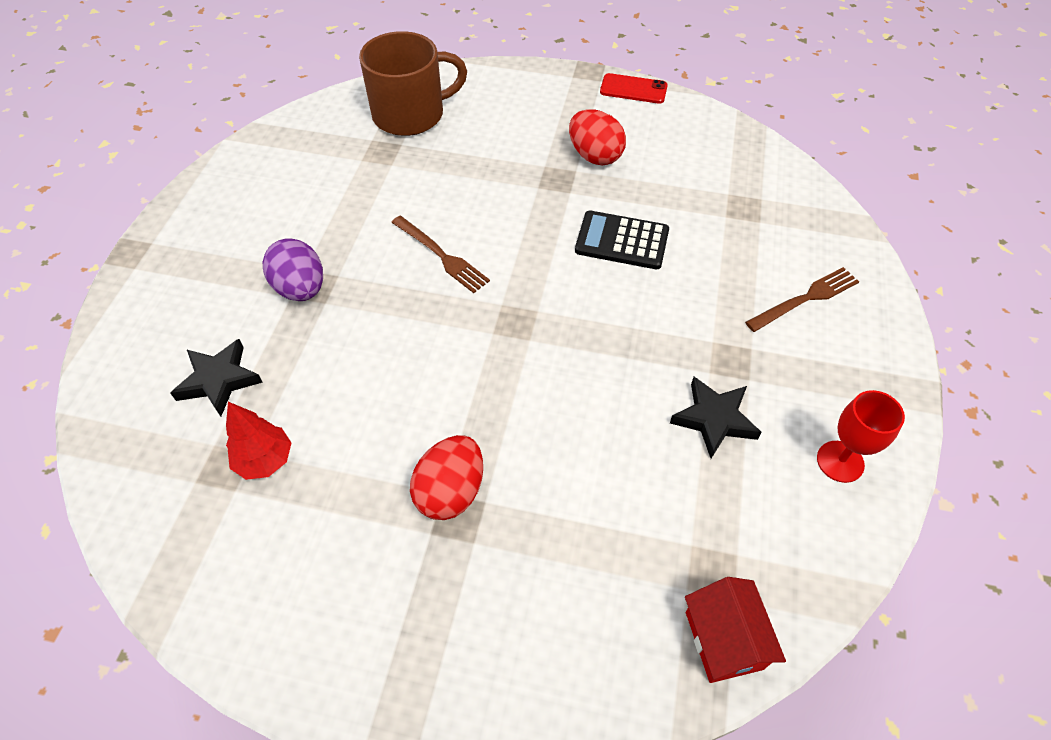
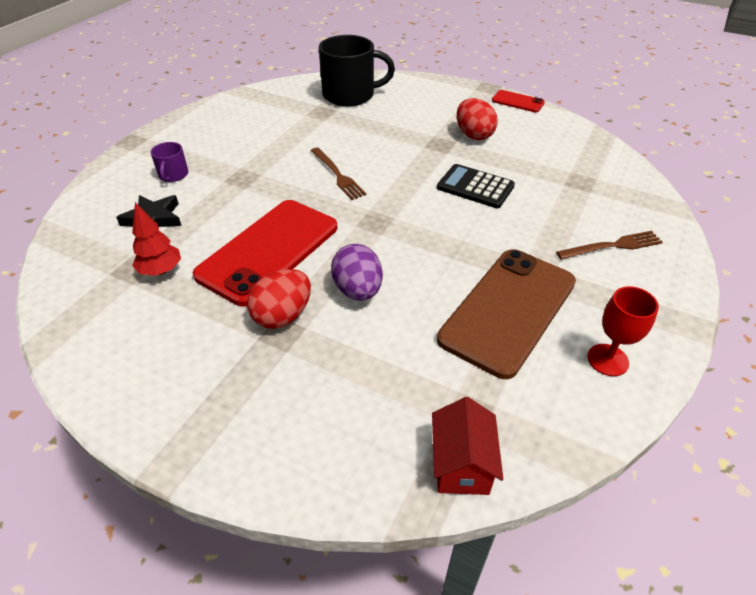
camera: 15 degrees right, 10 degrees down
(216, 300) = (173, 175): none -> purple mug
(301, 289) = (232, 178): purple egg -> purple egg (358, 290)
(396, 397) = (269, 251): none -> red phone
(410, 114) = (350, 95): brown mug -> black mug
(714, 419) = (508, 310): black star -> brown phone

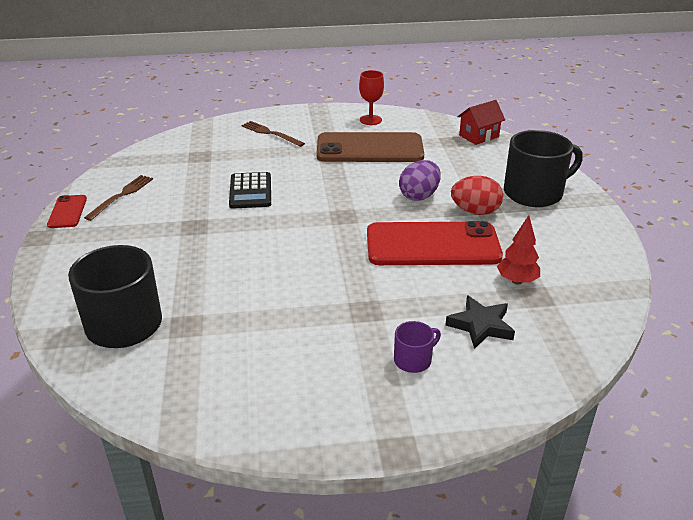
camera: 125 degrees left, 10 degrees down
(256, 401) = (534, 193): none -> black mug
(337, 175) = (301, 258): brown fork -> brown fork (121, 196)
(474, 135) = (161, 215): red egg -> none

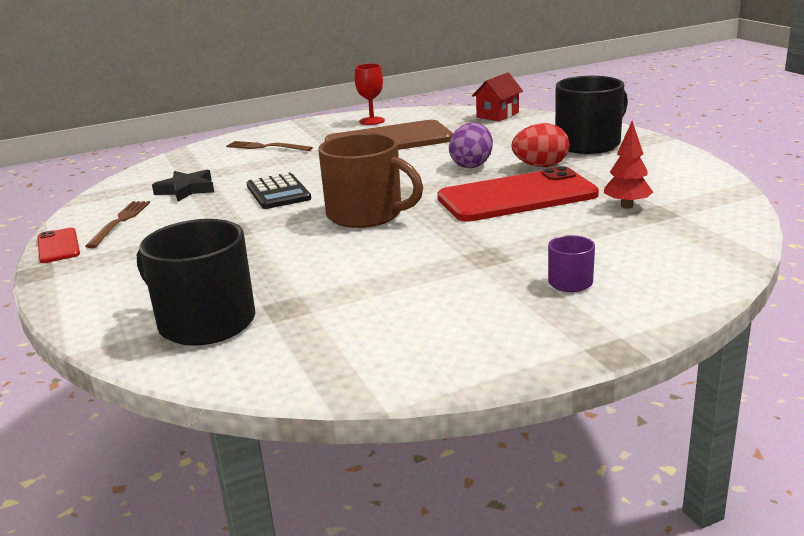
camera: 15 degrees left, 10 degrees down
(302, 235) = (366, 215): none -> brown mug
(480, 325) = (619, 244): black star -> black star (186, 190)

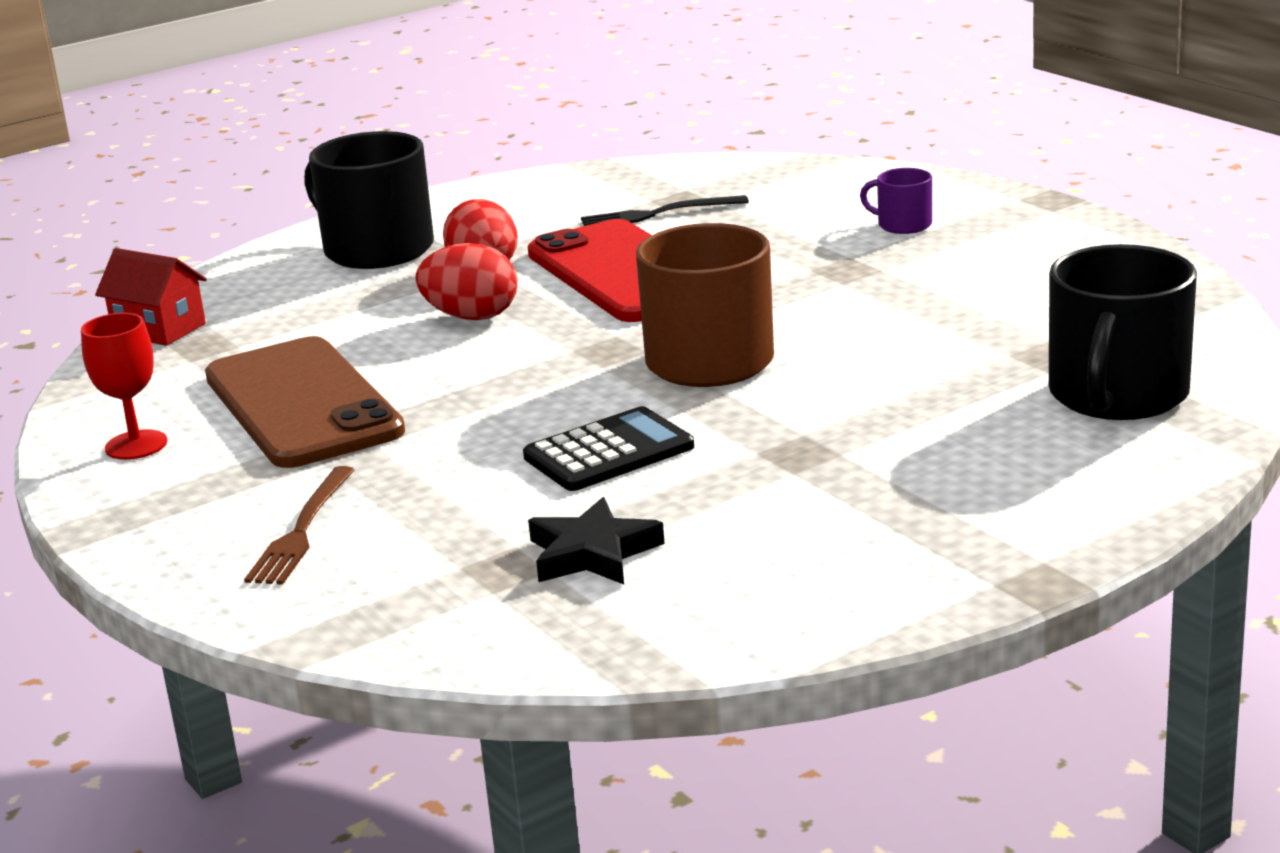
camera: 100 degrees left, 0 degrees up
(58, 246) = (921, 604): red phone -> none
(120, 222) = (784, 575): brown fork -> none
(472, 165) = (471, 317): purple egg -> red egg
(627, 206) = (658, 214): red tree -> black fork

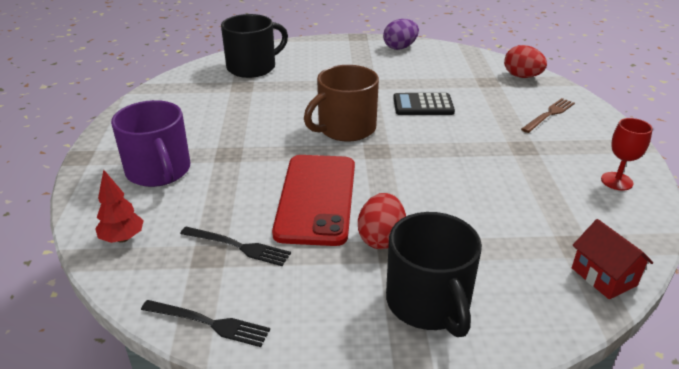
camera: 150 degrees left, 10 degrees up
(302, 404) = (530, 175): brown phone -> none
(471, 317) = (417, 200): red egg -> red egg (522, 76)
(593, 553) = (458, 77): black star -> none
(599, 175) = (209, 323): none -> black fork
(806, 178) = (122, 238): none -> red tree
(858, 591) = (400, 47): none -> purple egg
(903, 225) = (159, 171): purple mug -> purple mug, size x2.11

